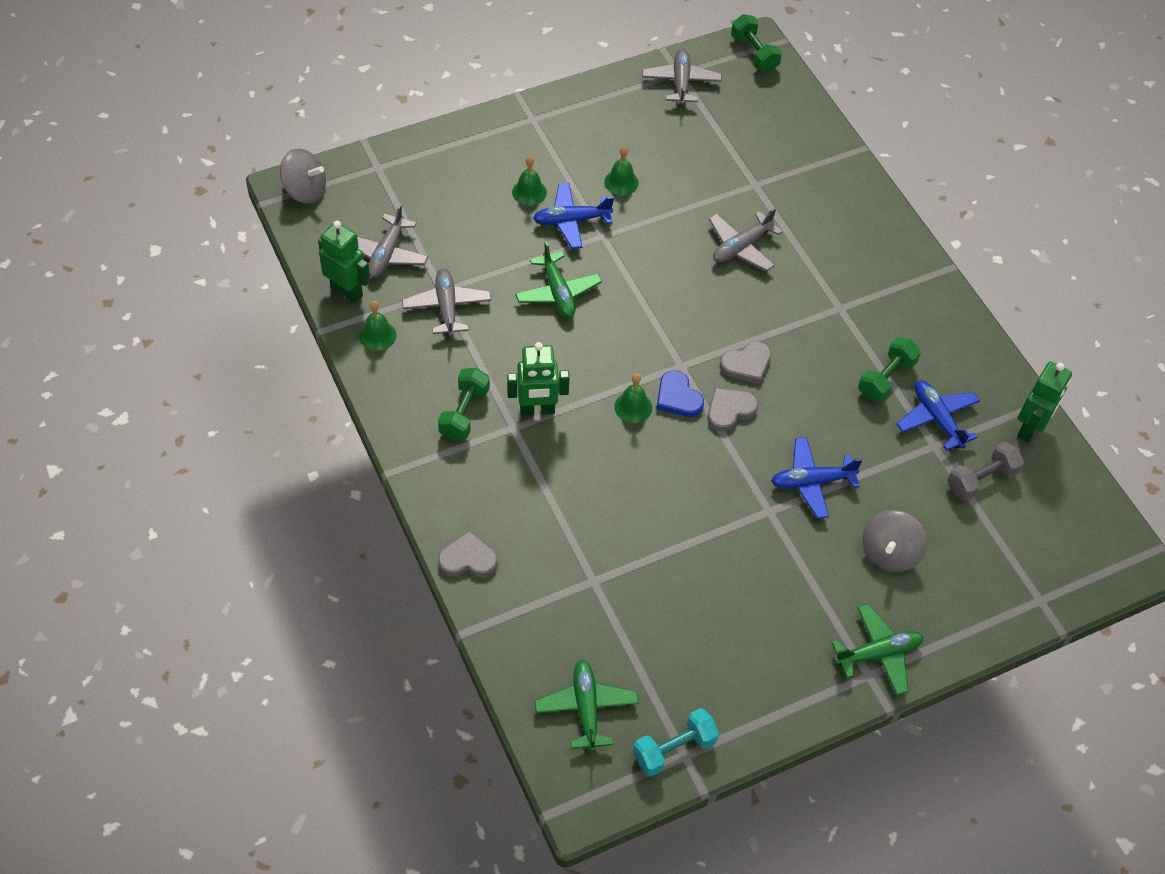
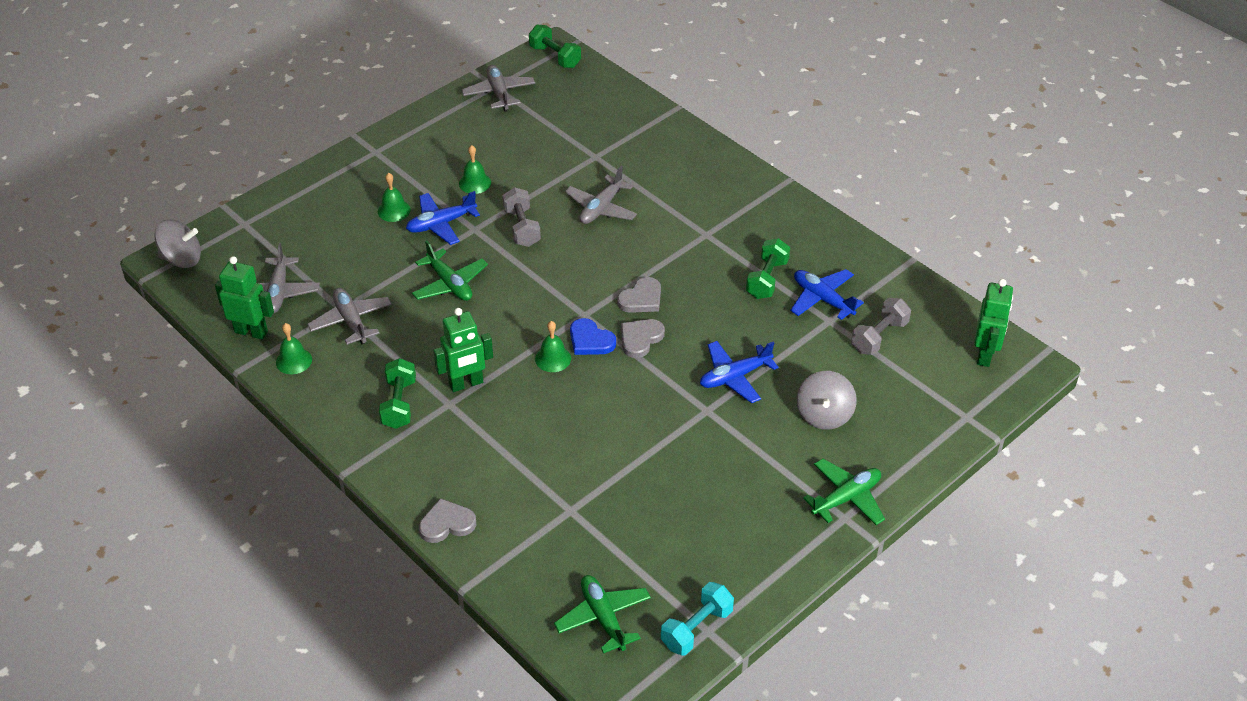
camera: 15 degrees left, 10 degrees down
(652, 247) = (522, 228): none -> grey dumbbell
(1029, 429) = (903, 286): green robot -> green robot (985, 355)

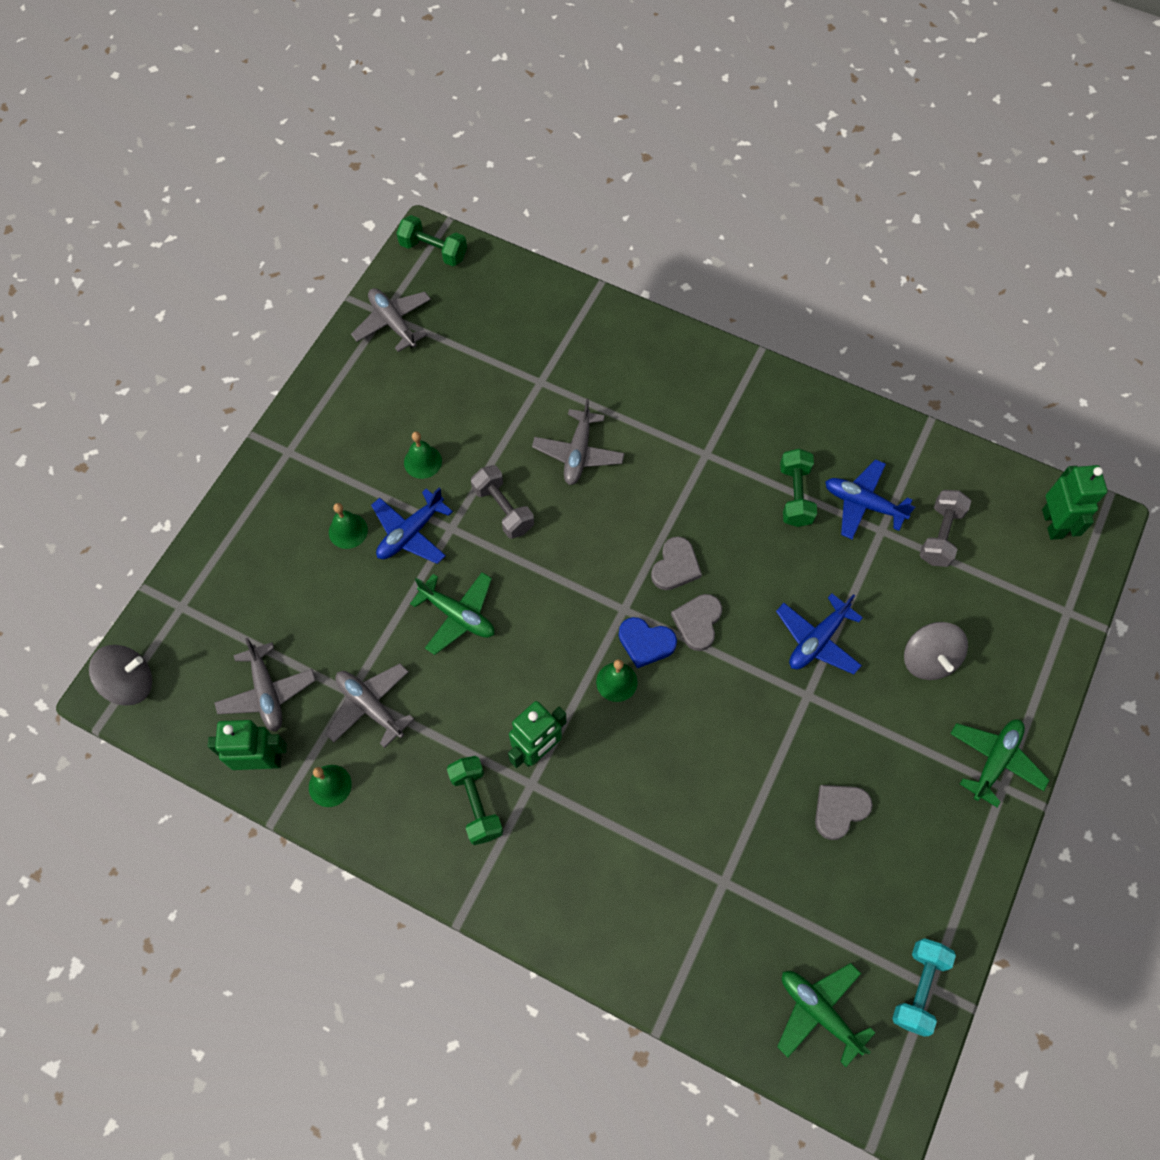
camera: 20 degrees left, 20 degrees up
(447, 524) = (601, 950): grey heart -> grey heart (839, 810)

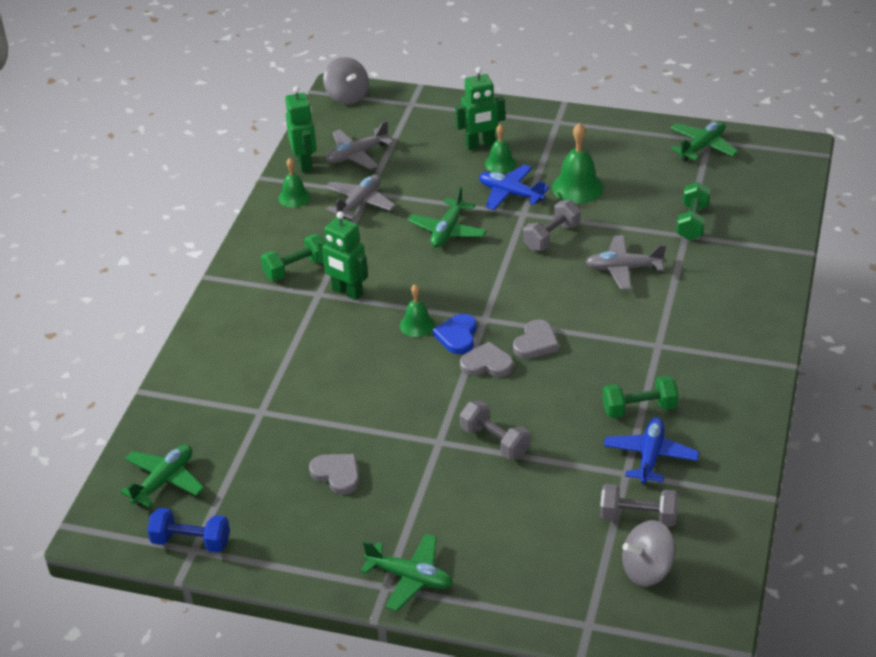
camera: 80 degrees right, 25 degrees down
(393, 323) = (702, 147): grey plane -> green plane
(422, 461) = (577, 187): green bell -> green bell, size x1.59
(433, 250) = (788, 153): green dumbbell -> green dumbbell (692, 222)
(675, 566) = (536, 342): grey heart -> grey heart turned 75 degrees counterclockwise
(817, 640) = (495, 441): blue plane -> grey dumbbell
(918, 988) = (191, 542): turquoise dumbbell -> blue dumbbell
(928, 659) = (500, 520): grey spinning top -> grey spinning top (647, 570)
(1052, 523) = (688, 606): green robot -> green robot (480, 145)

